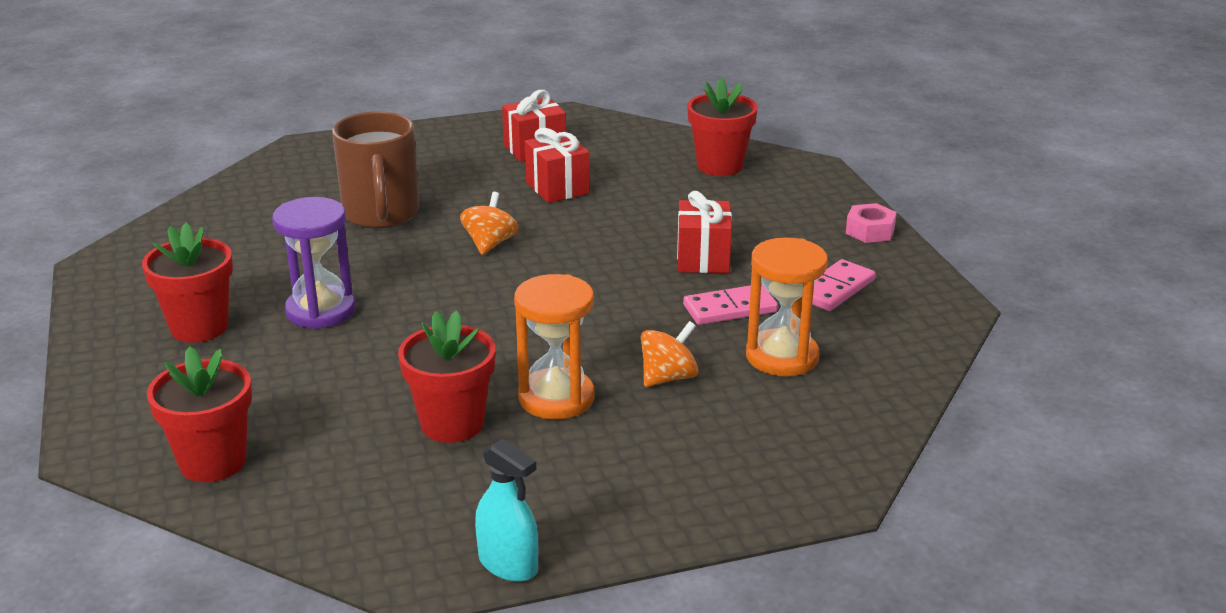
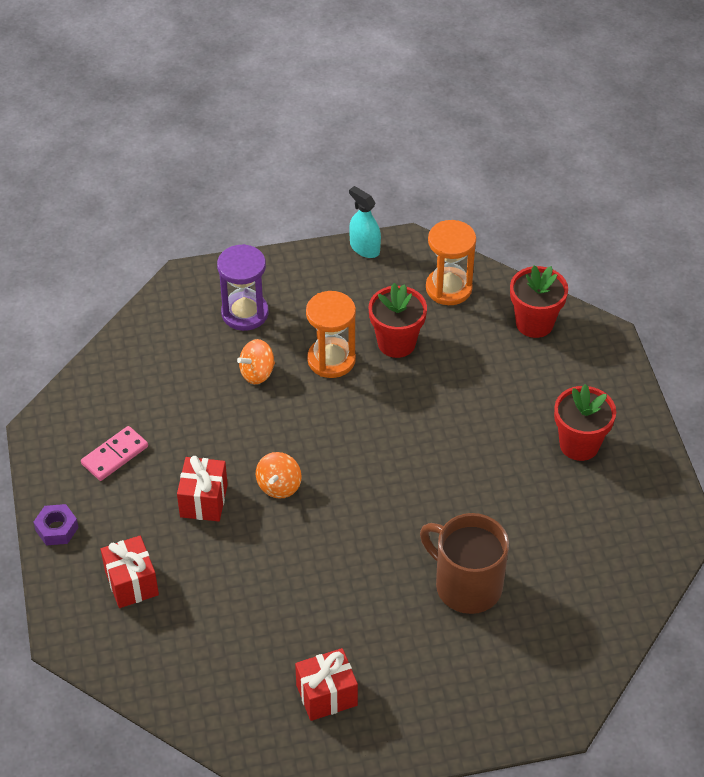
camera: 175 degrees left, 20 degrees up
(321, 311) = (496, 457): purple hourglass -> purple hourglass (245, 313)
(381, 214) = (466, 585): brown mug -> brown mug turned 45 degrees counterclockwise
(490, 244) = (372, 533): orange spinning top -> orange spinning top (279, 486)
(557, 188) = (310, 618): red gift -> red gift (131, 583)
(719, 166) = (152, 647): red flower pot -> none
(730, 309) = (199, 438): pink domino -> none
(782, 357) = (178, 387): orange hourglass -> orange hourglass (448, 288)
(870, 231) = (57, 529): pink nut -> purple nut

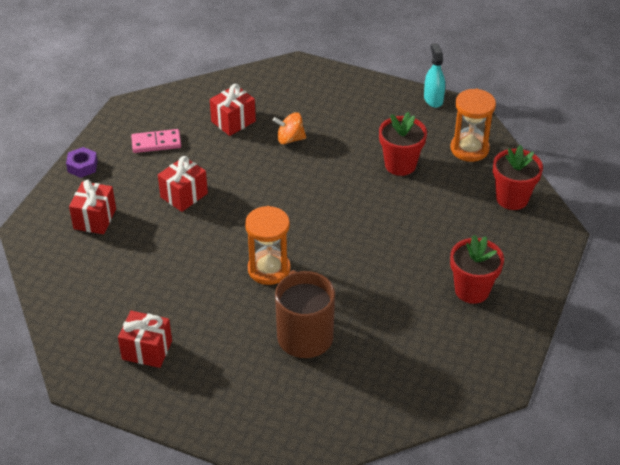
camera: 35 degrees right, 5 degrees down
(177, 384) = (233, 121): none -> red gift
(245, 313) = (315, 101): purple hourglass -> none
(279, 486) = (239, 211): orange spinning top -> none
(331, 360) = (346, 154): orange hourglass -> orange hourglass (269, 269)

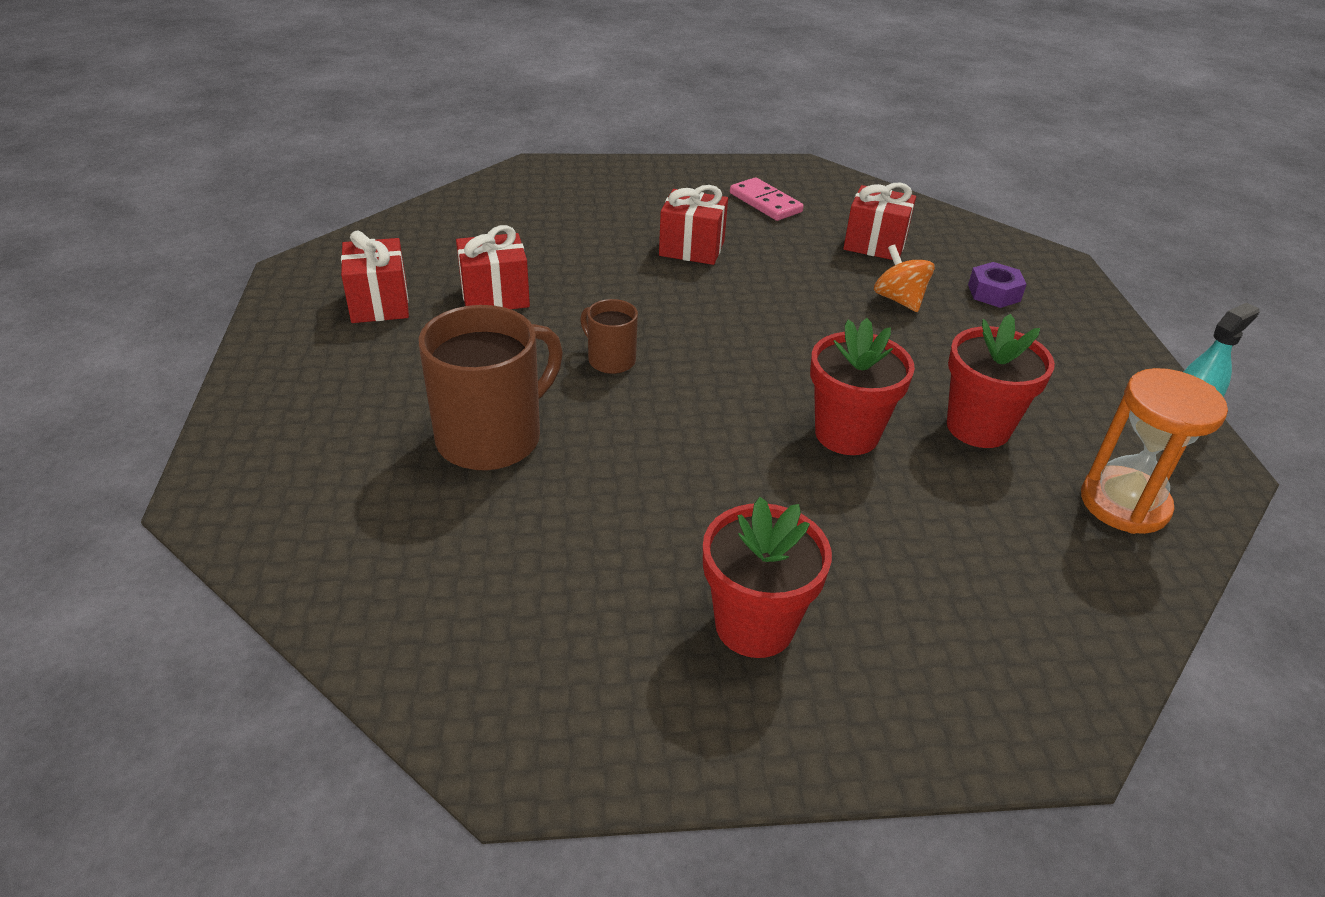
camera: 60 degrees right, 5 degrees down
(82, 166) = (670, 169): purple nut -> purple nut (994, 293)
(95, 219) = (588, 202): red gift -> red gift (495, 296)
(269, 269) = (610, 360): orange hourglass -> brown mug
(512, 198) = (1066, 611): red flower pot -> red flower pot (846, 434)

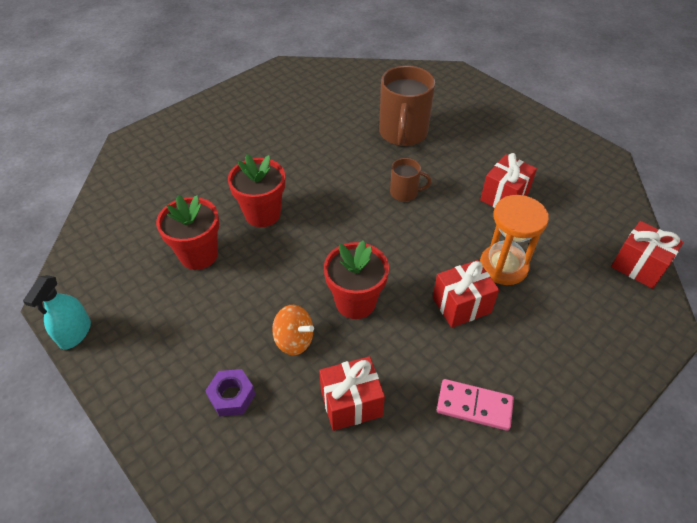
camera: 145 degrees right, 10 degrees up
(379, 304) = (541, 162): red gift -> red gift (638, 266)
(754, 625) = (246, 123): red flower pot -> red flower pot (355, 302)
(1124, 503) = (111, 247): orange hourglass -> orange hourglass (503, 266)

